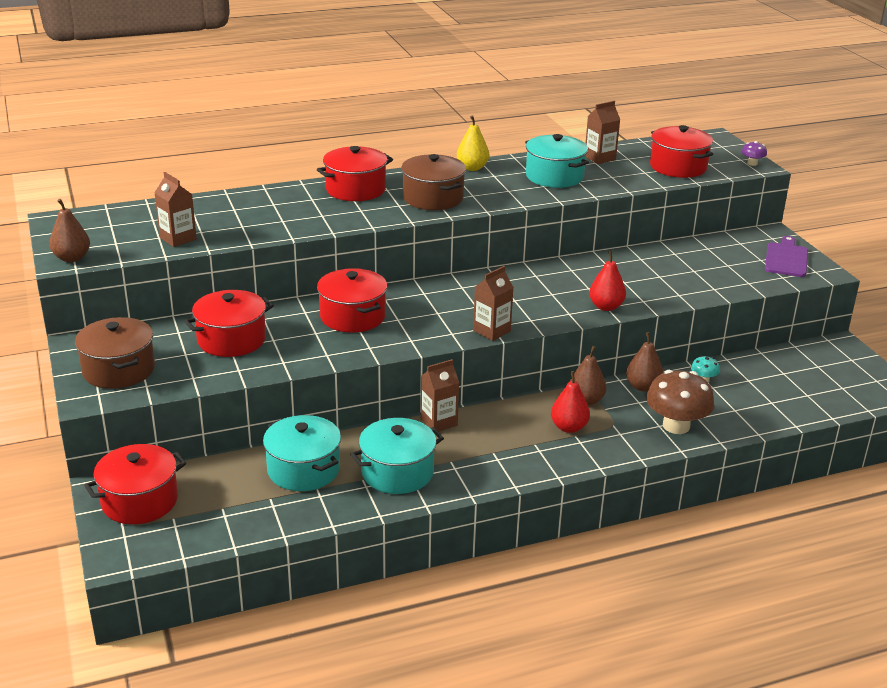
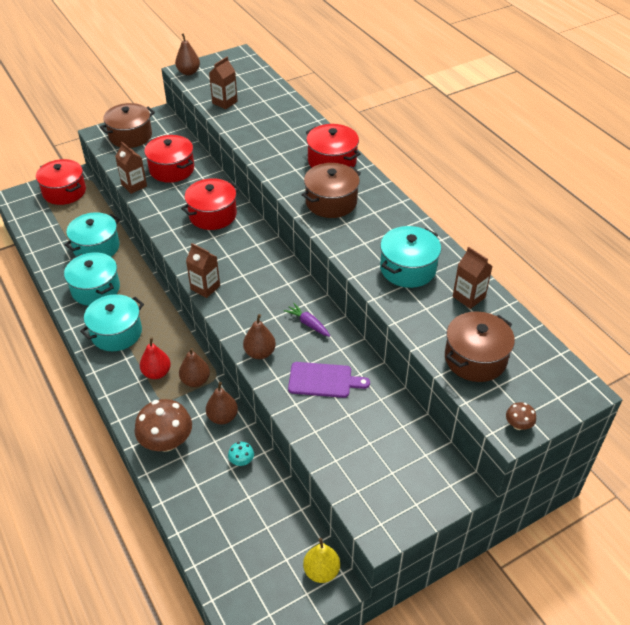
camera: 80 degrees right, 15 degrees up
(439, 422) = (155, 301): brown carton -> brown carton (134, 185)
(472, 168) = (404, 216): yellow pear -> yellow pear (321, 571)
(491, 456) = (116, 333): none -> turquoise pot
(566, 276) = (308, 324): none -> purple carrot
(606, 307) = (260, 353): red pear -> brown pear
(678, 167) = (475, 358): red pot -> brown pot
(752, 163) = (518, 425): purple mushroom -> brown mushroom
(786, 258) = (402, 496): purple cutting board -> purple cutting board (323, 380)

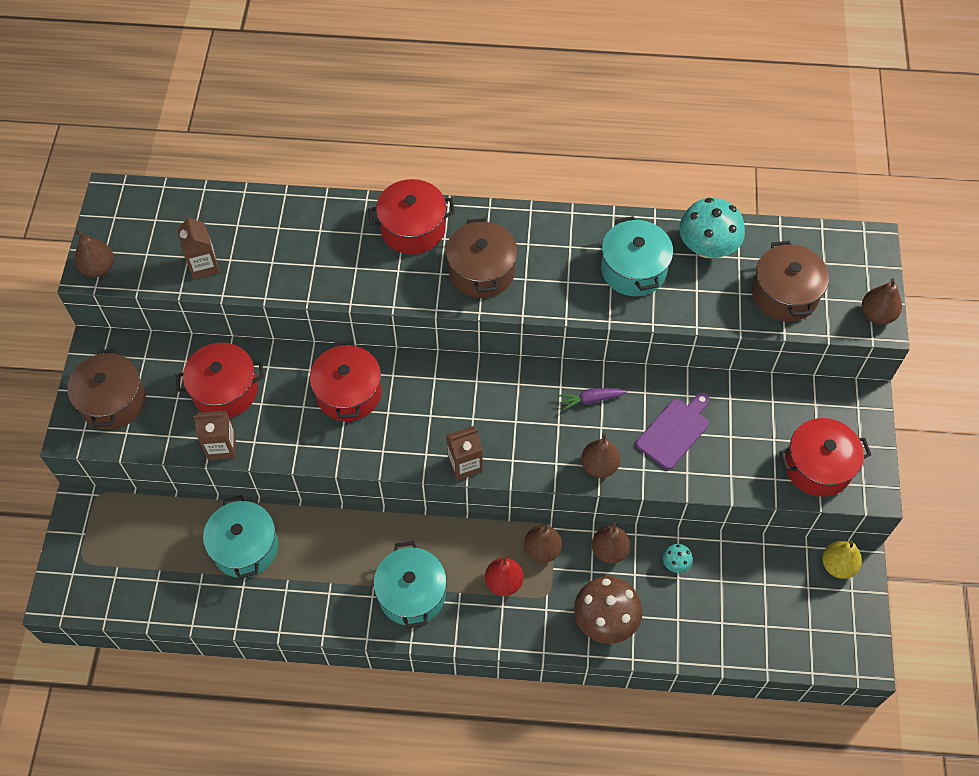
camera: 55 degrees left, 15 degrees up
(64, 192) = (100, 535): red pot -> red pot (818, 466)
(95, 289) = (320, 582): turquoise pot -> none
(468, 297) = (707, 247): brown carton -> turquoise mushroom
(518, 425) = (877, 314): brown mushroom -> brown pear

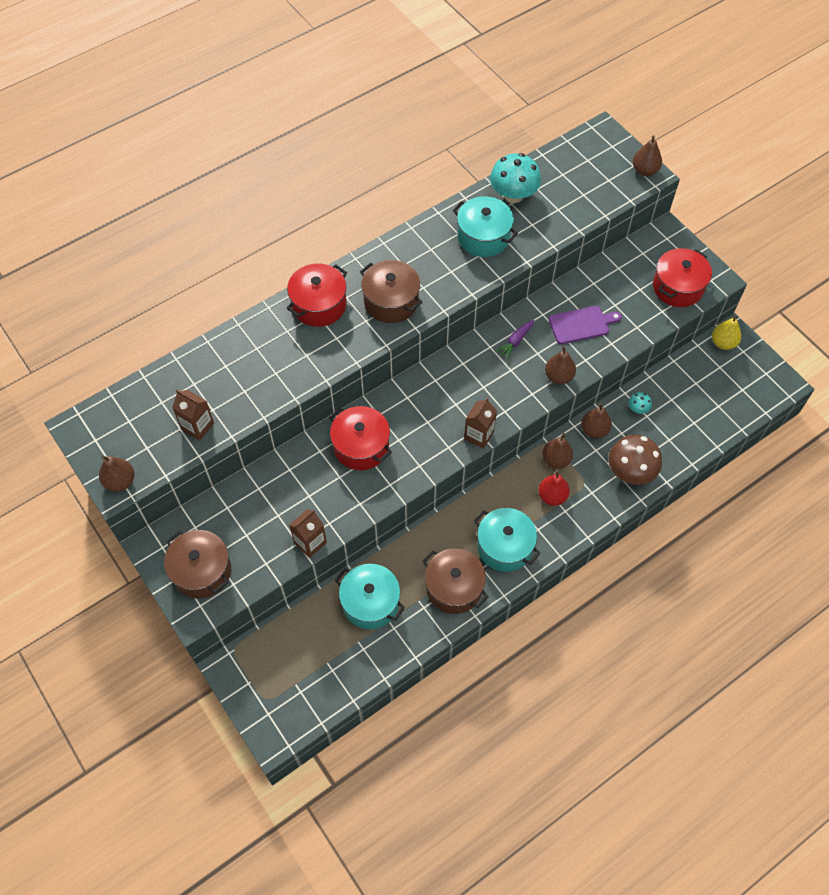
camera: 40 degrees left, 0 degrees up
(225, 390) = (275, 505): red pot -> none
(674, 431) = (581, 324): purple cutting board -> purple cutting board turned 75 degrees clockwise
(784, 294) = (584, 193): brown pot -> brown pot (454, 587)

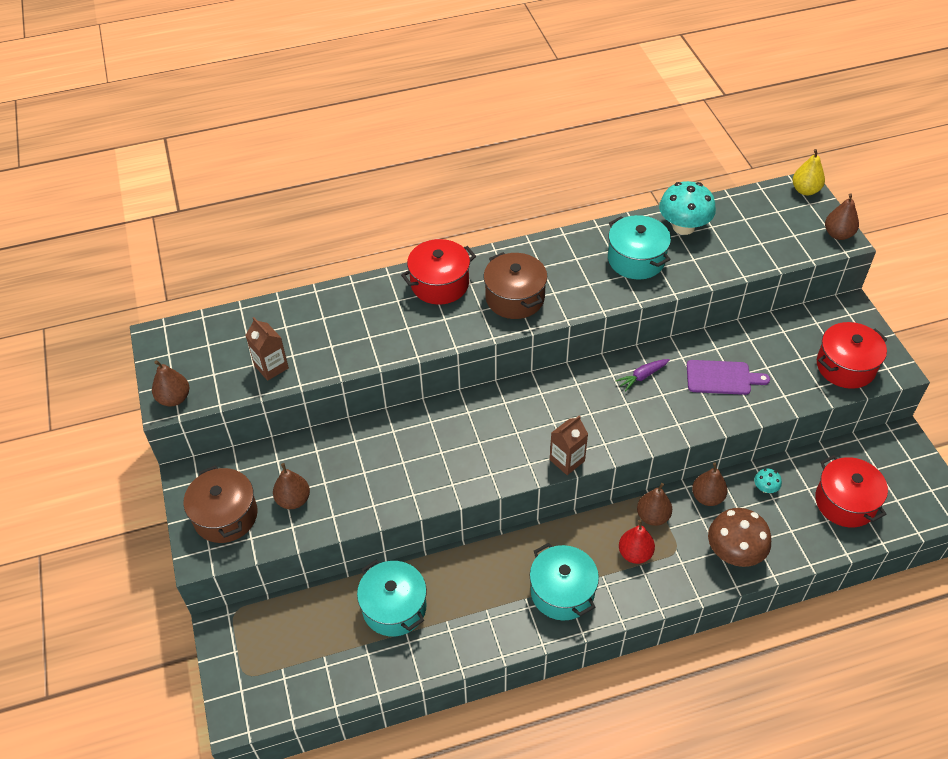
camera: 20 degrees right, 10 degrees down
(310, 542) = (346, 519): brown carton -> none
(361, 446) = (437, 438): red pot -> red pot (845, 502)
(454, 587) = (490, 619): brown pot -> none
(558, 376) = (677, 423): brown pear -> brown pear (293, 500)
(723, 343) = (889, 444): yellow pear -> yellow pear (805, 190)

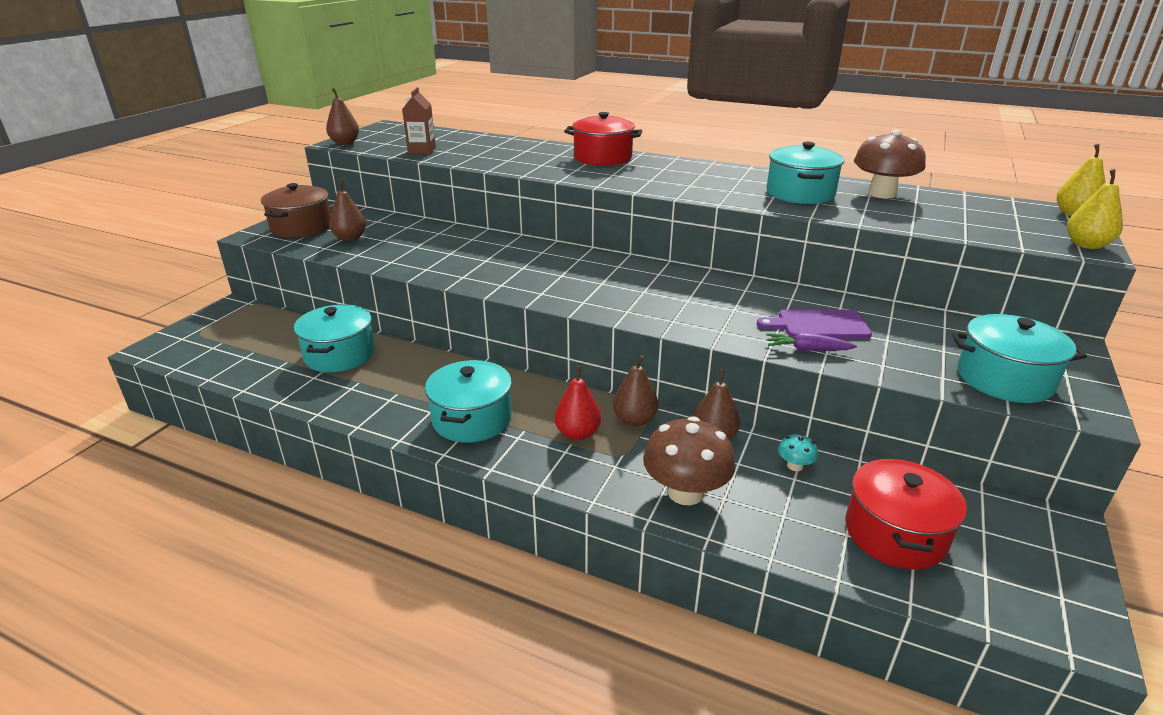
camera: 40 degrees right, 20 degrees down
(515, 298) = (650, 178): brown pot -> none
(567, 460) = (575, 305): brown carton -> none
(642, 376) = (730, 293): purple carrot -> purple carrot (807, 349)
(683, 227) = (882, 193): turquoise mushroom -> brown mushroom
(722, 378) = (818, 325): purple cutting board -> purple cutting board turned 135 degrees clockwise
(838, 234) = (1086, 245): brown pear -> yellow pear
(845, 366) = (1004, 379): red pot -> turquoise pot

